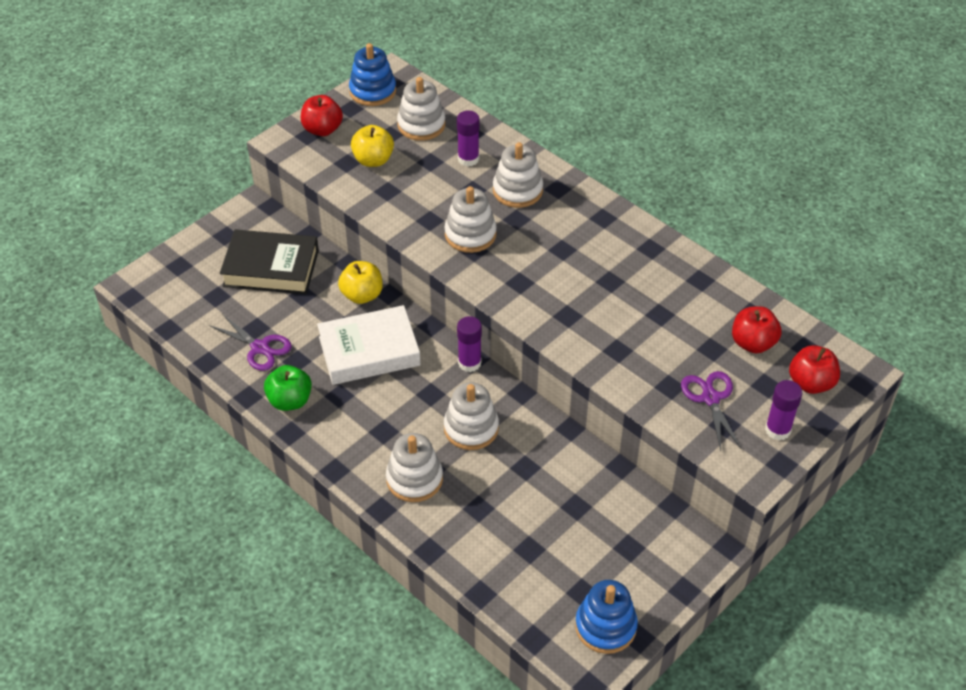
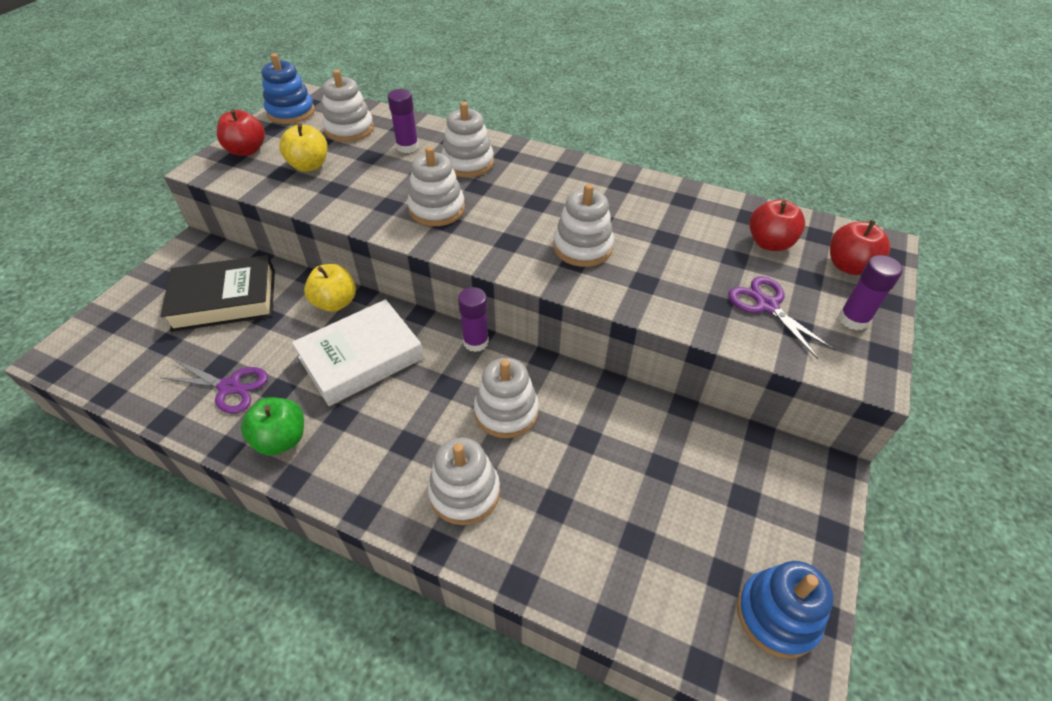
camera: 20 degrees left, 0 degrees up
(581, 304) = (582, 247): none -> white stacking toy

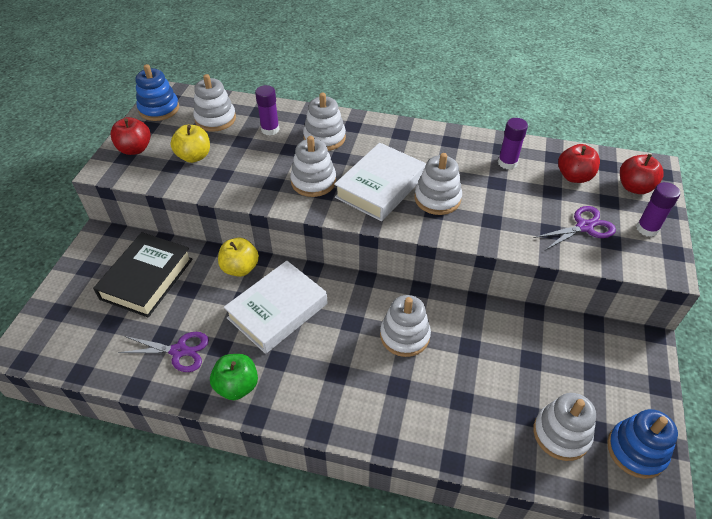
camera: 10 degrees left, 0 degrees up
(225, 300) = (147, 279): black book -> black book turned 45 degrees counterclockwise
(464, 492) = (392, 402): white stacking toy -> white stacking toy (561, 434)
(476, 342) = (364, 284): purple glue stick -> purple glue stick (507, 163)
(515, 225) = (380, 187): none -> white book
(766, 305) = (584, 227): purple scissors -> purple scissors turned 105 degrees clockwise

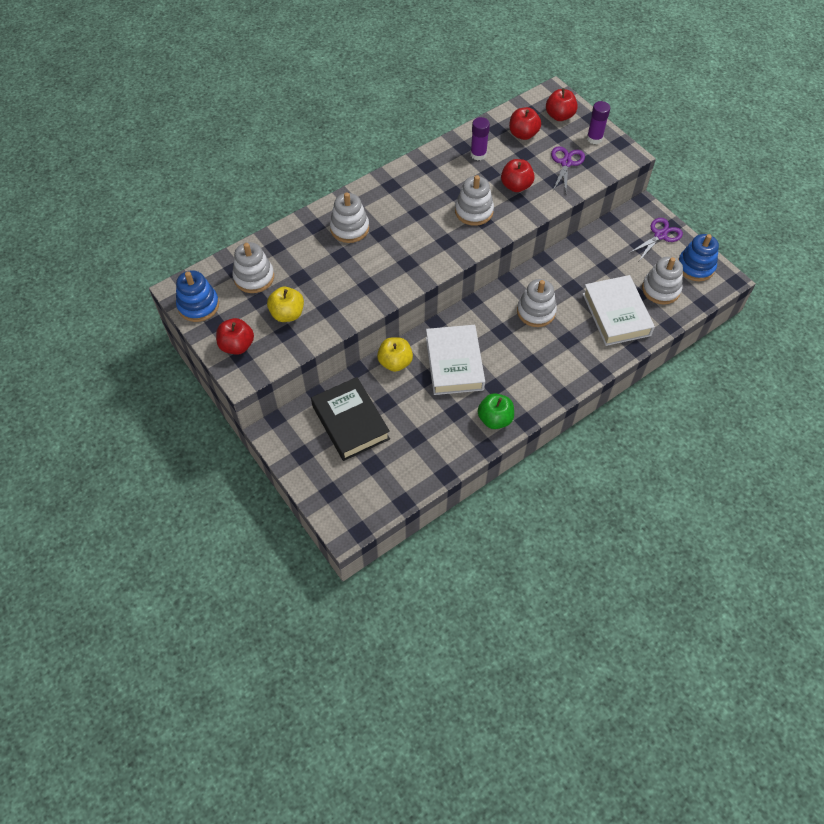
camera: 50 degrees left, 10 degrees up
(179, 351) = (437, 436): purple scissors -> purple scissors (660, 235)
(270, 129) = (305, 252): purple glue stick -> none
(313, 181) = (390, 262): white stacking toy -> none
(380, 187) = (433, 232): white book -> white book (616, 314)
(505, 209) = (516, 186): none -> red apple

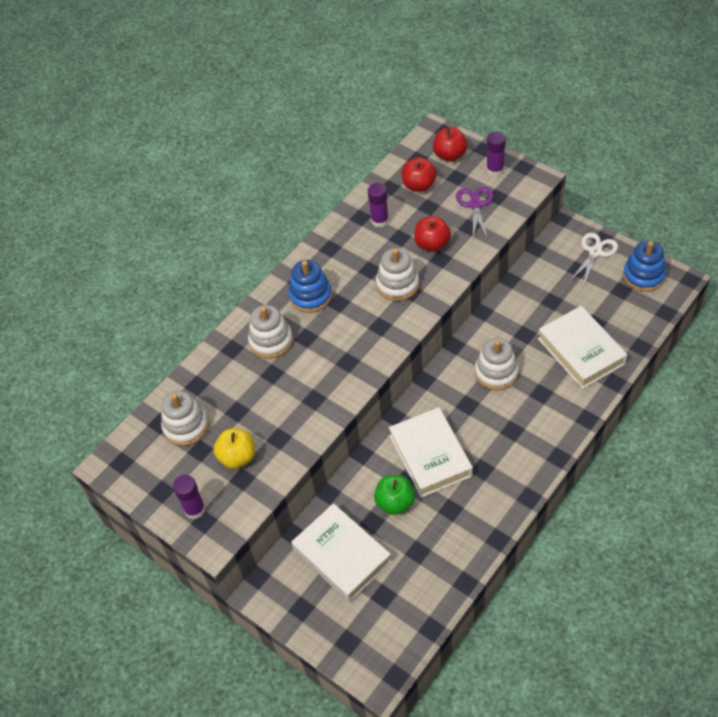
camera: 10 degrees left, 5 degrees down
(198, 305) = (135, 476): blue stacking toy -> blue stacking toy (310, 296)
(237, 345) = (195, 509): red apple -> purple glue stick
(350, 422) = (342, 556): black book -> white book
(395, 362) = (366, 473): yellow apple -> none
(495, 419) = (495, 505): green apple -> green apple (395, 502)
(660, 235) = (595, 252): purple scissors -> white scissors
(661, 289) = (617, 310): white stacking toy -> none

